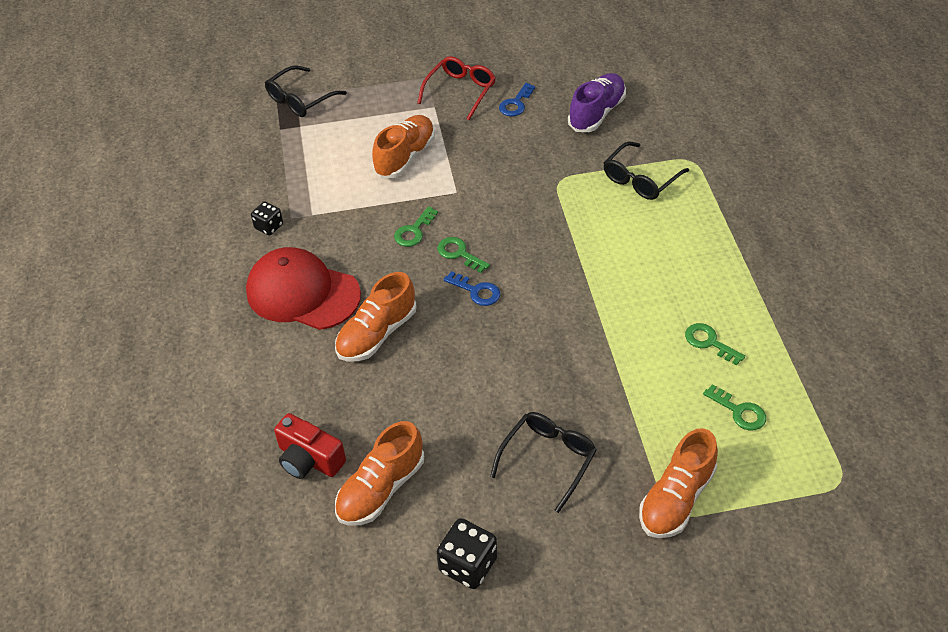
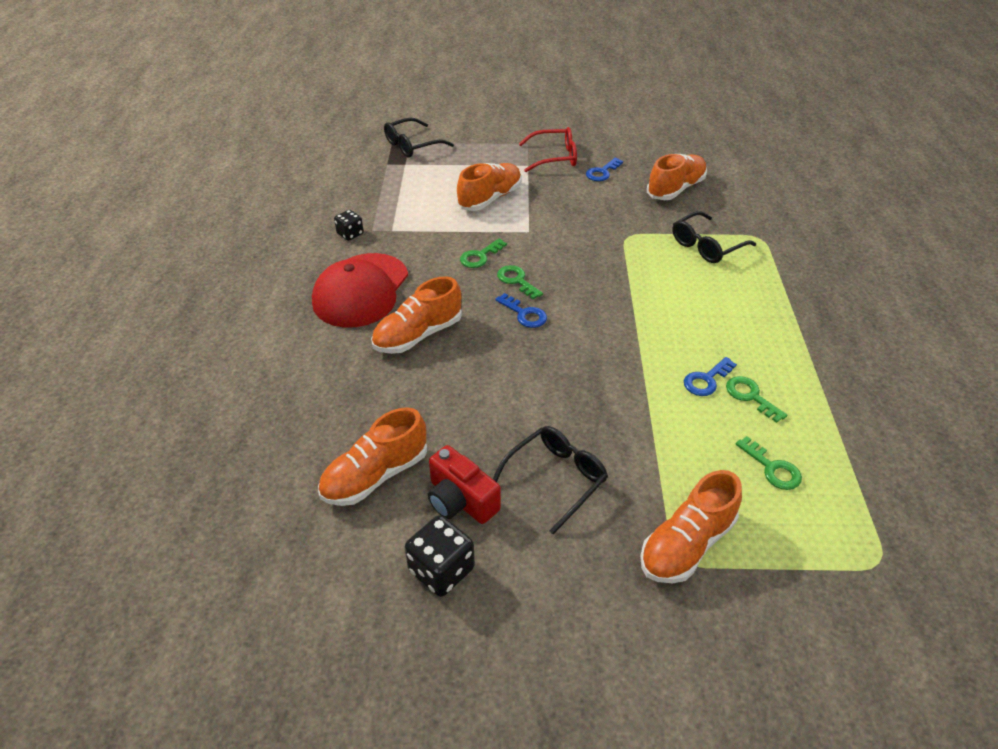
camera: 10 degrees right, 5 degrees down
(302, 293) = (361, 290): red cap -> red cap turned 105 degrees counterclockwise
(309, 459) = (314, 435): red camera -> red camera (460, 500)
(460, 91) = (554, 157): red glasses -> red glasses turned 45 degrees clockwise
(596, 113) = (675, 189): purple shoe -> orange shoe
(666, 332) = (706, 380): none -> blue key

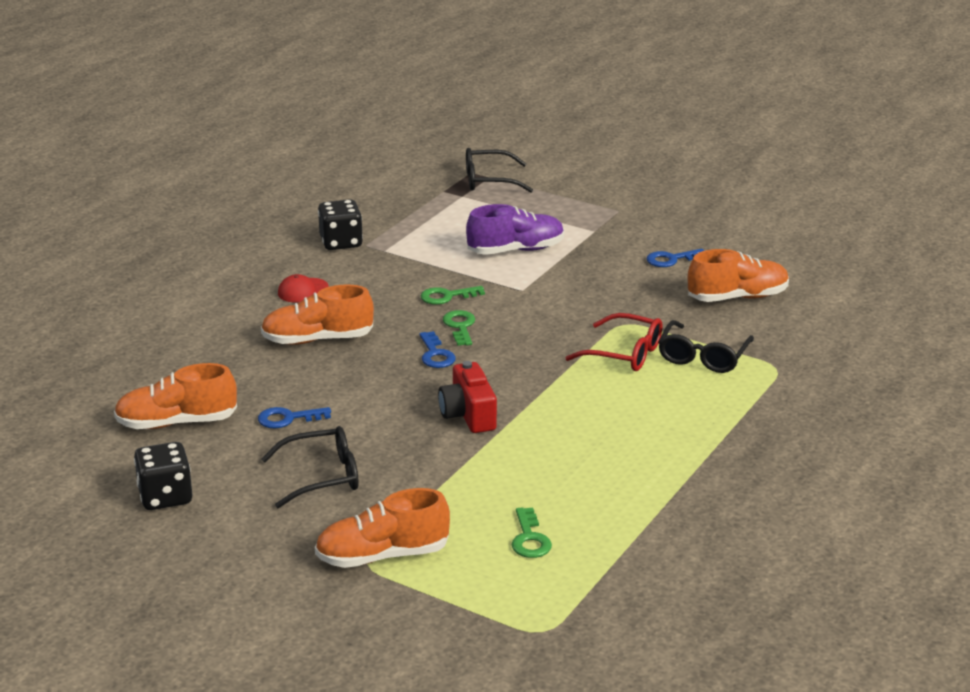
camera: 30 degrees right, 15 degrees down
(350, 234) = (341, 242): black dice -> black dice, size x1.60
(361, 290) = (302, 290): red cap -> red cap, size x0.43
(460, 500) = (227, 462): red camera -> red camera (468, 415)
(490, 198) = (516, 250): orange shoe -> purple shoe
(554, 157) = (634, 231): red glasses -> red glasses (624, 353)
(706, 246) = (703, 357): black glasses -> black glasses turned 60 degrees counterclockwise
(706, 380) = (552, 459): blue key -> blue key (288, 418)
(750, 396) = (580, 485): green key -> none

